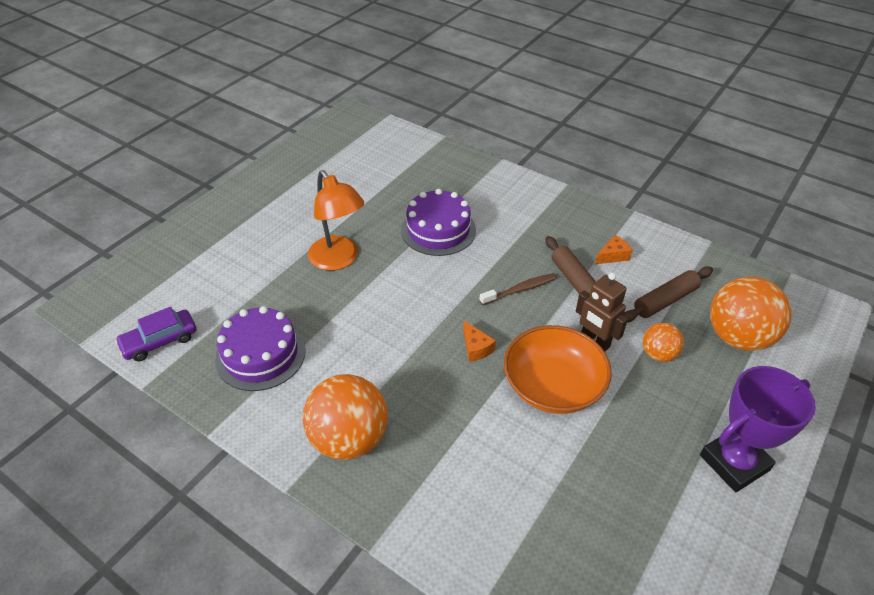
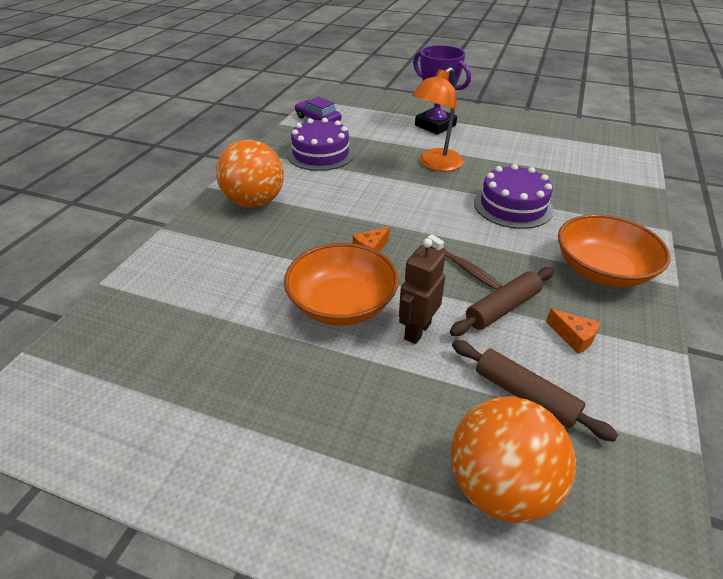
camera: 75 degrees right, 5 degrees down
(543, 213) = (602, 270): none -> orange bowl
(658, 354) = (424, 390): orange ball -> none
(734, 462) = (273, 475): purple trophy -> purple trophy (435, 125)

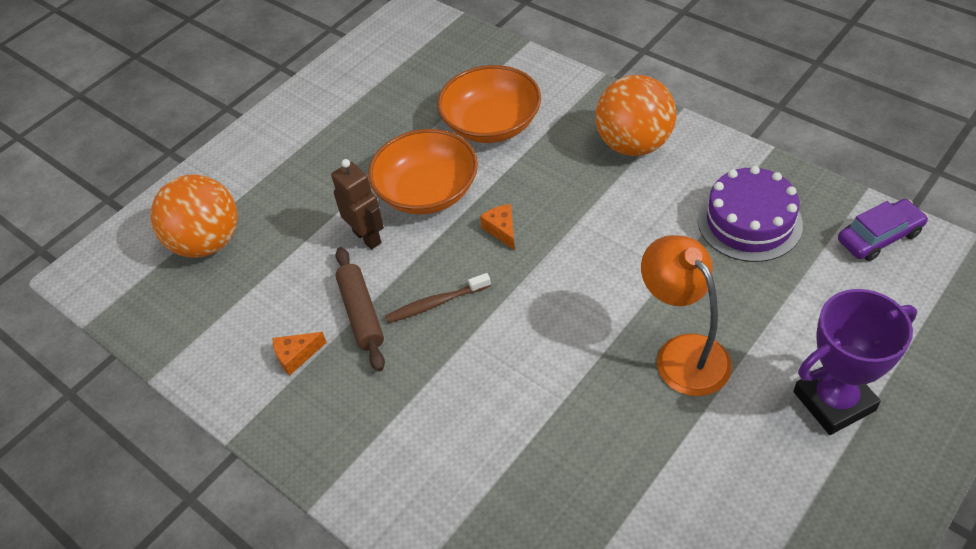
camera: 115 degrees right, 10 degrees up
(513, 206) = (537, 408): purple cake -> none
(525, 395) = (262, 288): brown rolling pin -> none
(602, 270) = (369, 441): orange bowl -> orange bowl (491, 124)

